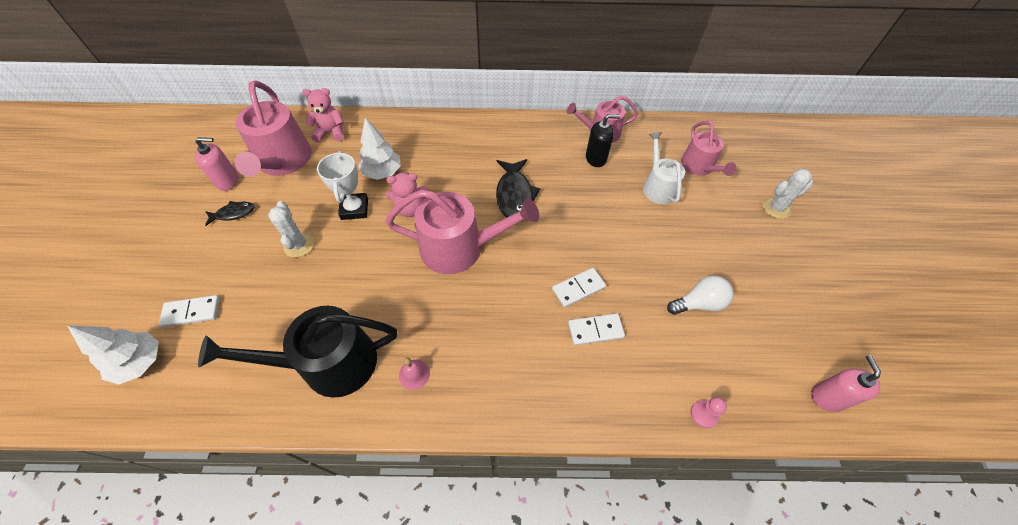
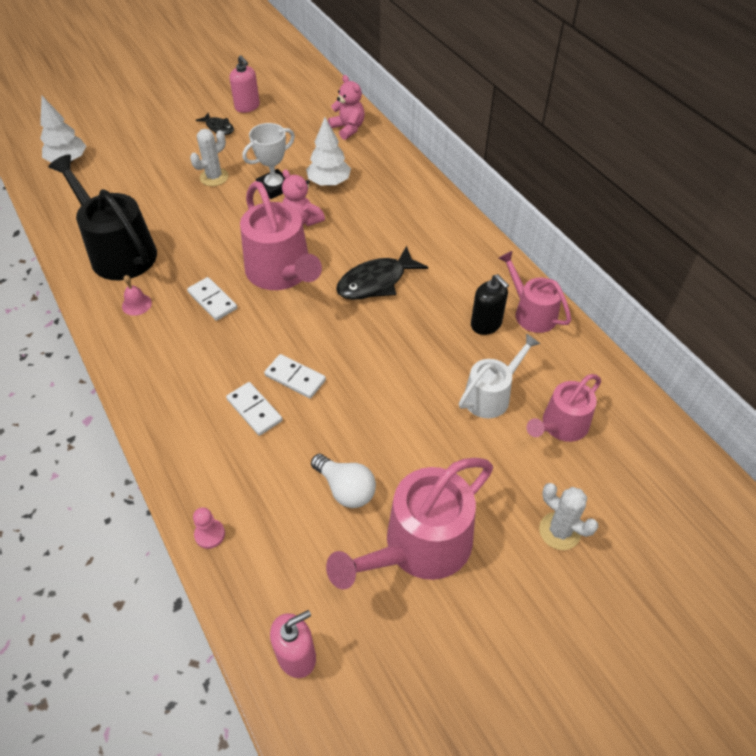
camera: 60 degrees right, 5 degrees down
(191, 312) = (119, 159): white domino -> white domino (212, 300)
(283, 161) = (292, 121): pink watering can -> pink watering can (420, 546)

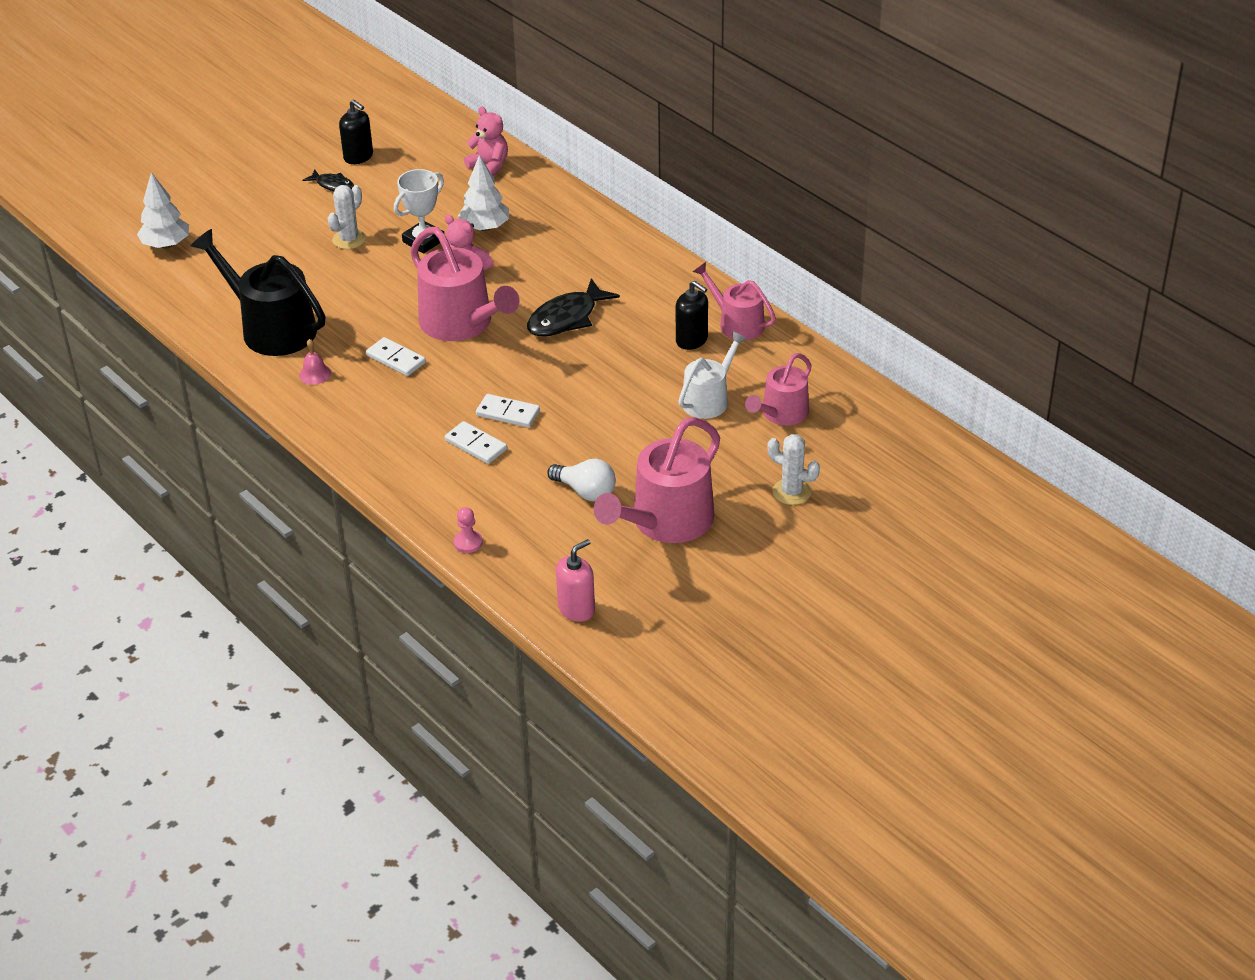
camera: 10 degrees left, 10 degrees down
(247, 107) = (358, 157): pink soap dispenser -> black soap dispenser

